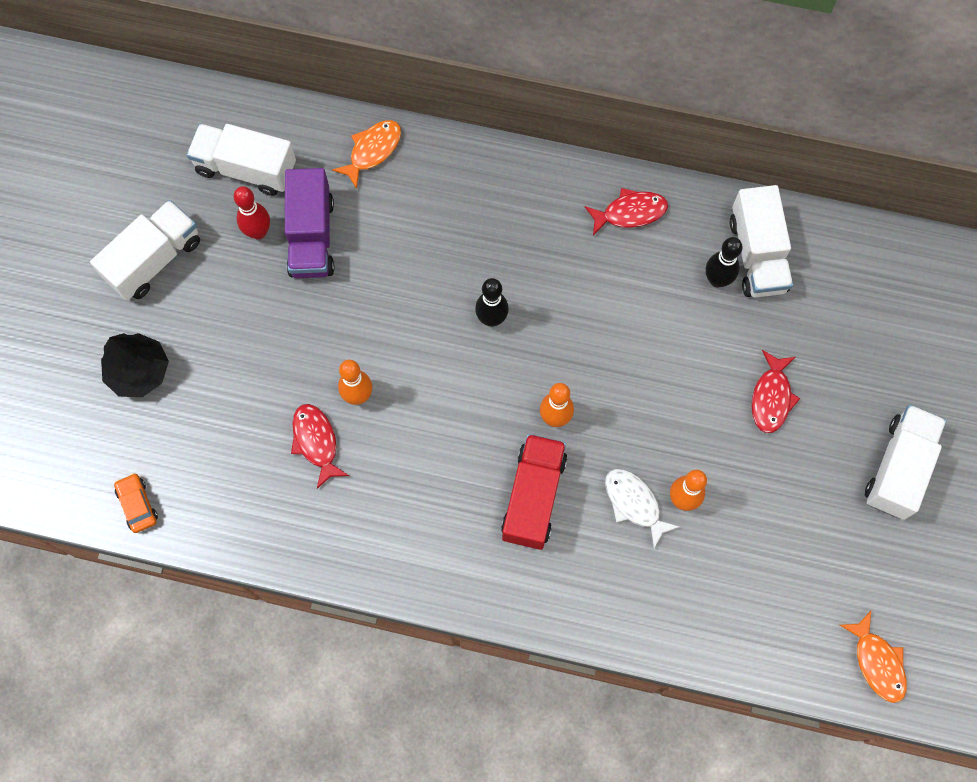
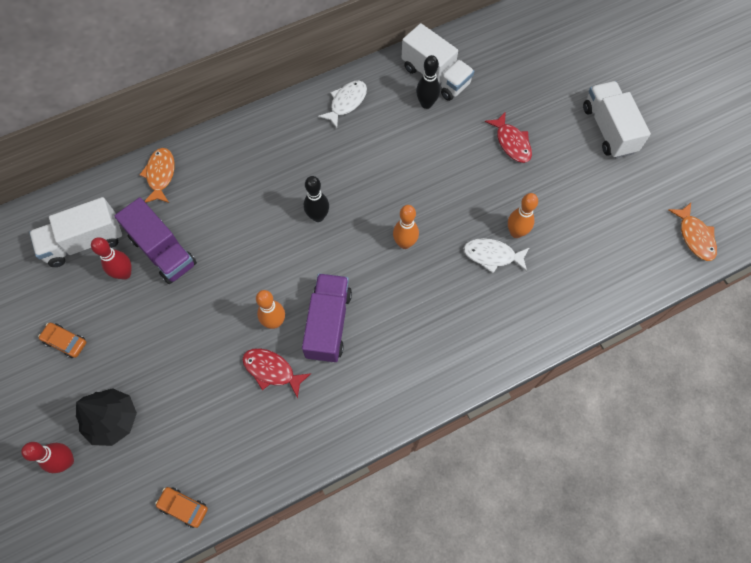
camera: 40 degrees left, 5 degrees down
(72, 377) = (67, 461): none -> red bowling pin
(154, 260) = (65, 342): white truck -> orange car
(407, 440) = (328, 324): none -> purple truck
(533, 497) = (433, 297): red truck -> none
(630, 212) = (346, 102): red fish -> white fish
(877, 662) = (695, 236): orange fish -> orange fish turned 45 degrees clockwise

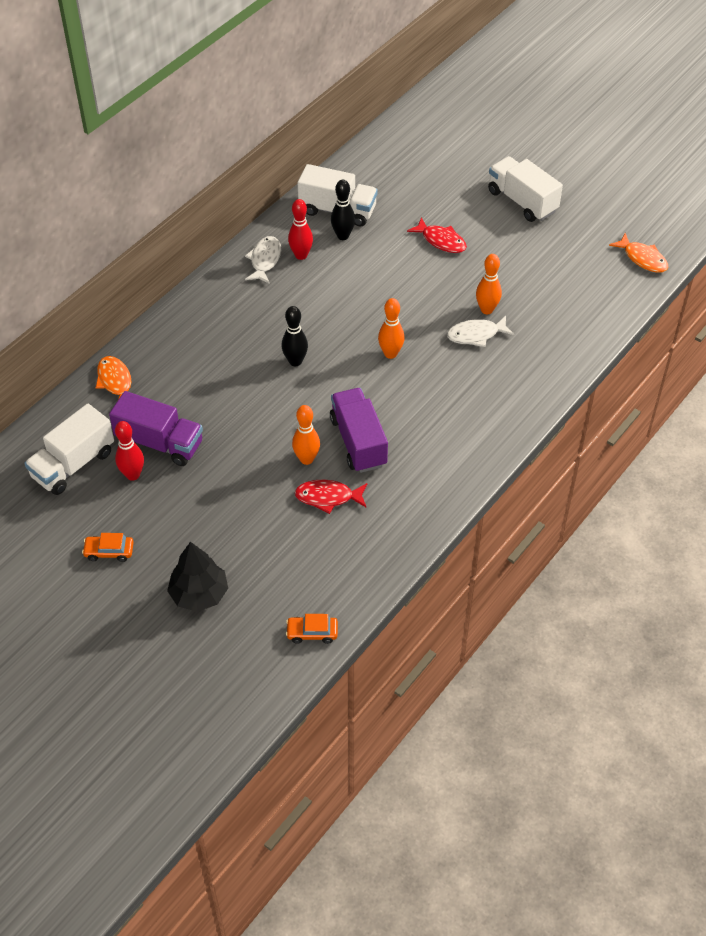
camera: 25 degrees left, 15 degrees down
(67, 461) = (175, 643): red bowling pin -> red bowling pin (301, 255)

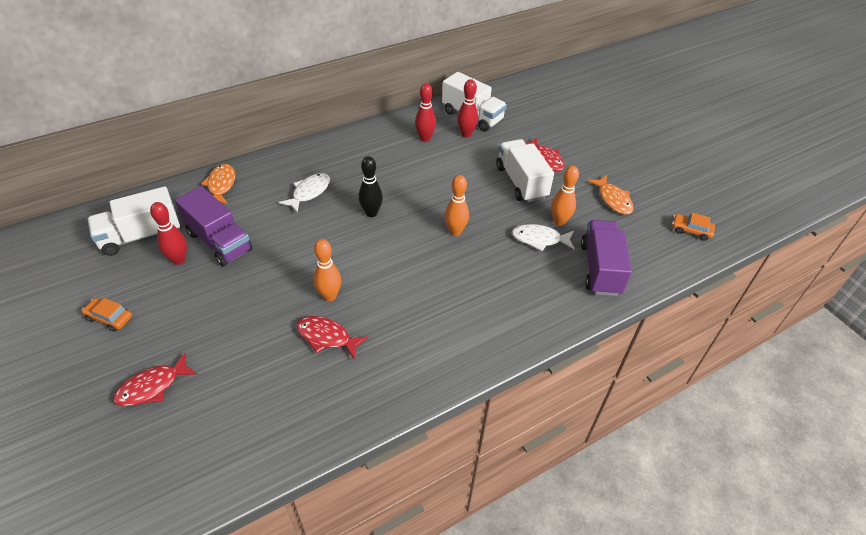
camera: 20 degrees right, 5 degrees down
(199, 594) = (152, 387): black tree -> red fish
(265, 260) = (394, 134): white fish -> white fish (309, 192)
(312, 633) = (225, 470): orange car -> orange car (691, 230)
(343, 236) = (466, 134): black bowling pin -> red bowling pin
(358, 442) = (384, 296): purple truck -> purple truck (600, 269)
(522, 201) = (629, 149): white truck -> white truck (521, 182)
(643, 258) = (724, 222): orange fish -> orange fish (613, 200)

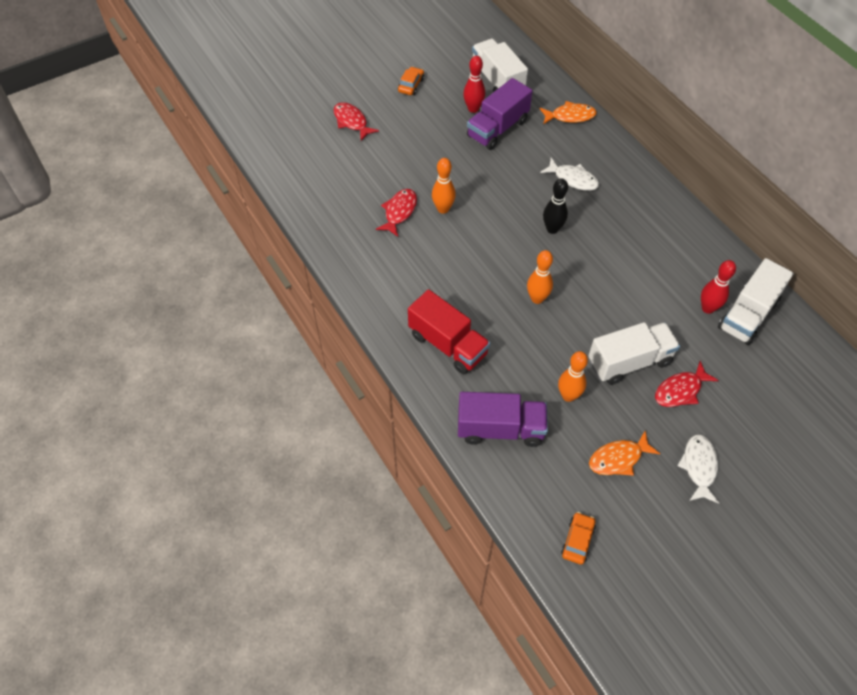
camera: 90 degrees right, 10 degrees up
(425, 138) = (687, 268): red bowling pin -> none
(511, 301) = (448, 344): none -> red truck
(539, 239) = (537, 374): white fish -> white fish (699, 467)

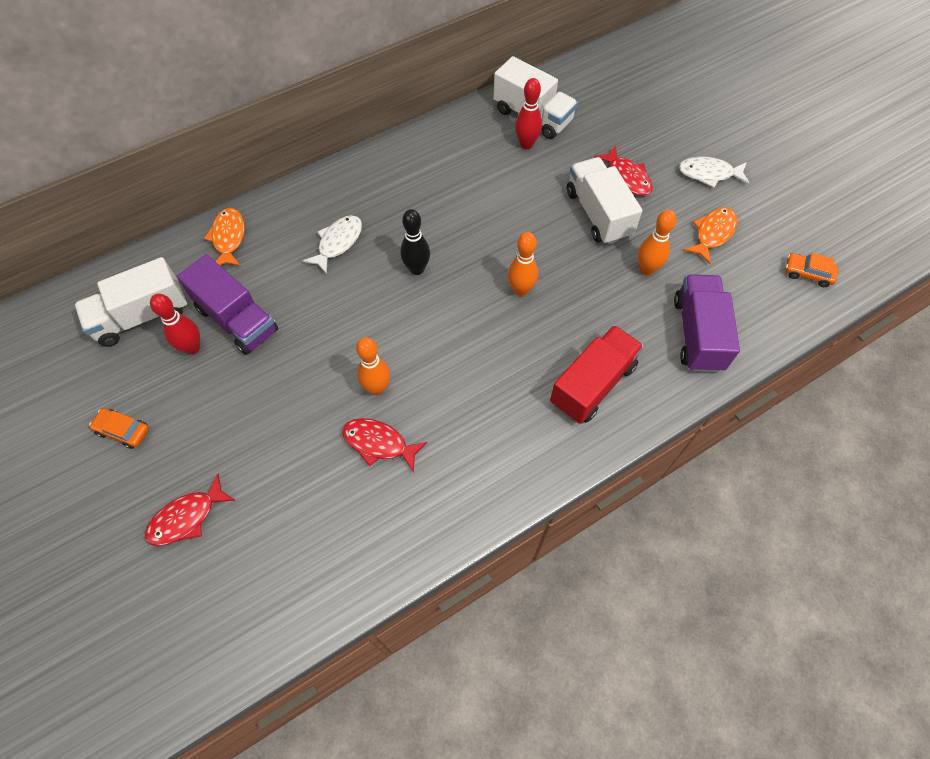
camera: 90 degrees left, 5 degrees up
(618, 459) = (712, 233): orange fish -> orange fish turned 120 degrees counterclockwise

